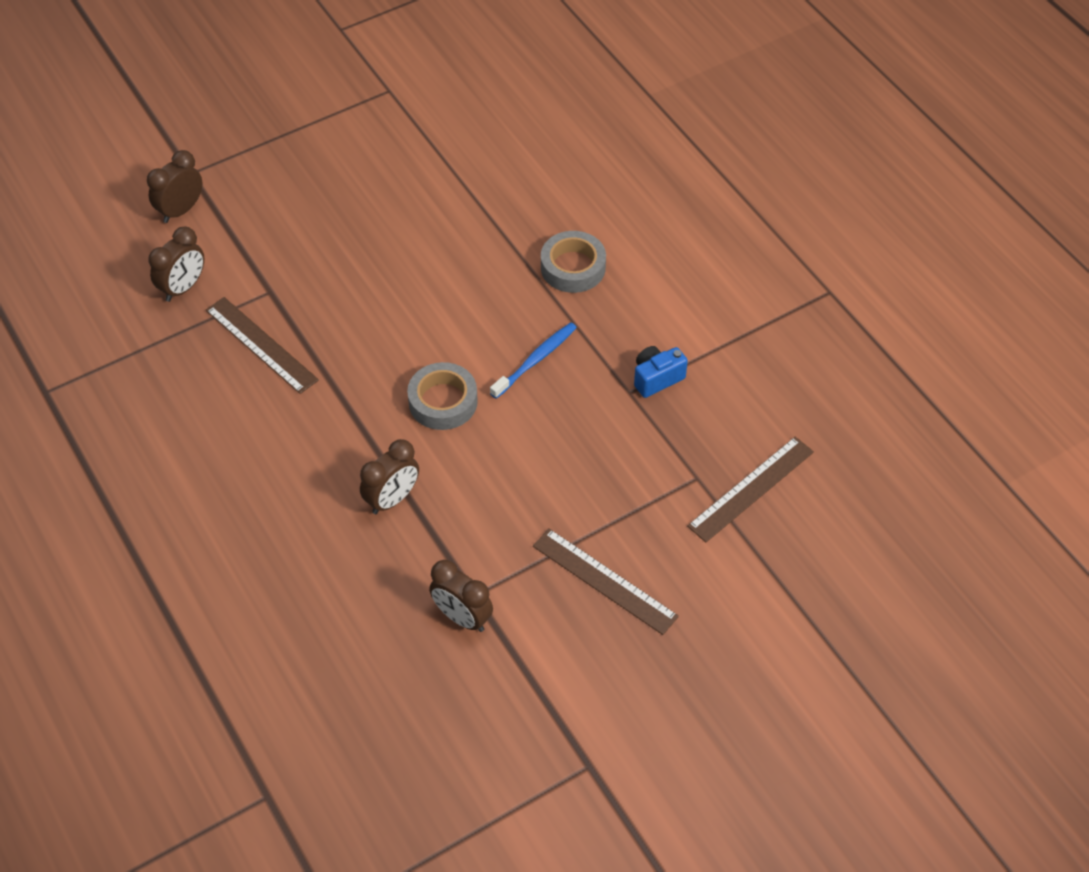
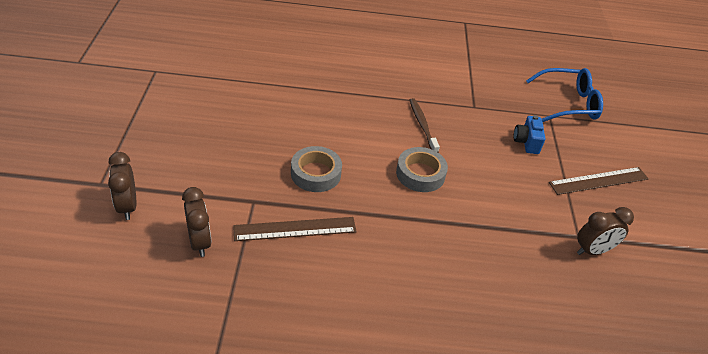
camera: 60 degrees left, 10 degrees down
(392, 499) = (479, 234): brown clock -> none
(536, 360) = (422, 125): blue toothbrush -> brown toothbrush
(573, 267) = (369, 80): grey tape -> grey tape (316, 173)
(656, 378) = (473, 94): blue camera -> blue camera (526, 142)
(751, 488) = (568, 103): brown ruler -> blue glasses

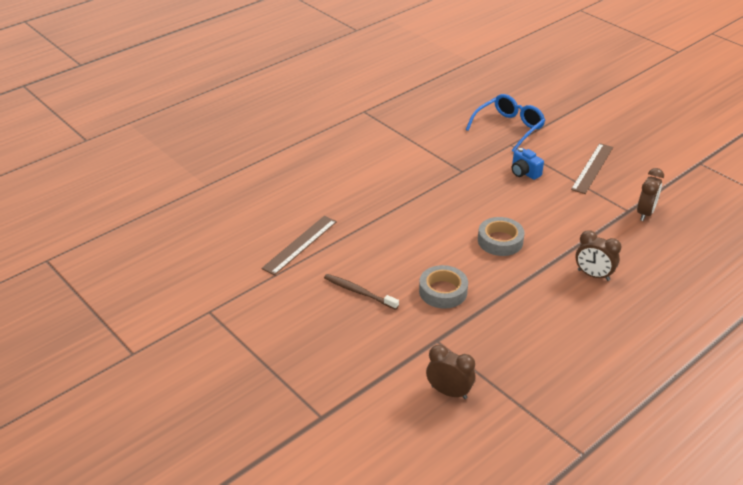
camera: 40 degrees left, 5 degrees down
(127, 206) = (366, 413): brown clock -> brown clock (593, 275)
(295, 229) = (488, 335): brown ruler -> brown ruler (300, 244)
(422, 125) = (452, 207): brown toothbrush -> brown toothbrush (358, 292)

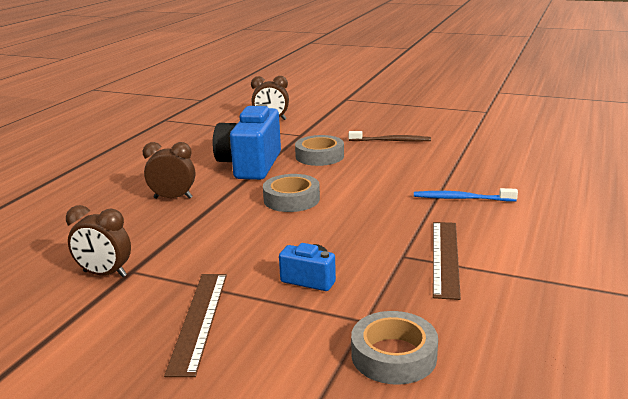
camera: 155 degrees right, 15 degrees down
(300, 244) = (485, 151): brown ruler -> brown ruler (445, 257)
(381, 201) = (461, 198): none -> blue toothbrush
(509, 128) = (393, 355): blue glasses -> grey tape
(513, 300) = (250, 165): none -> blue camera
(645, 213) = (105, 274): brown clock -> brown clock turned 75 degrees counterclockwise

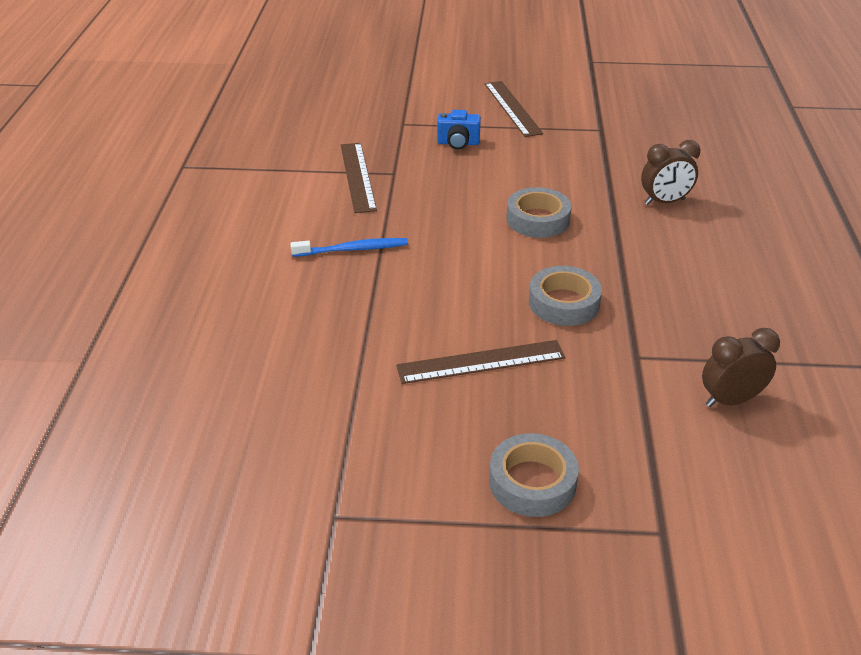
camera: 160 degrees right, 15 degrees up
(105, 274) = (617, 124): brown clock -> none
(250, 165) = (638, 268): blue camera -> none
(391, 141) = (481, 362): brown toothbrush -> brown ruler
(393, 355) = (376, 109): grey tape -> grey tape (532, 482)

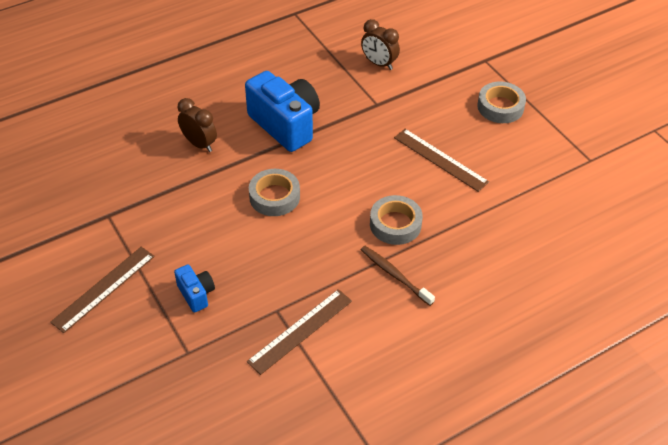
camera: 125 degrees left, 10 degrees up
(353, 249) = (394, 275): blue toothbrush -> brown toothbrush
(564, 303) = (356, 148): grey tape -> grey tape (395, 224)
(652, 267) = (285, 124): none -> blue camera

